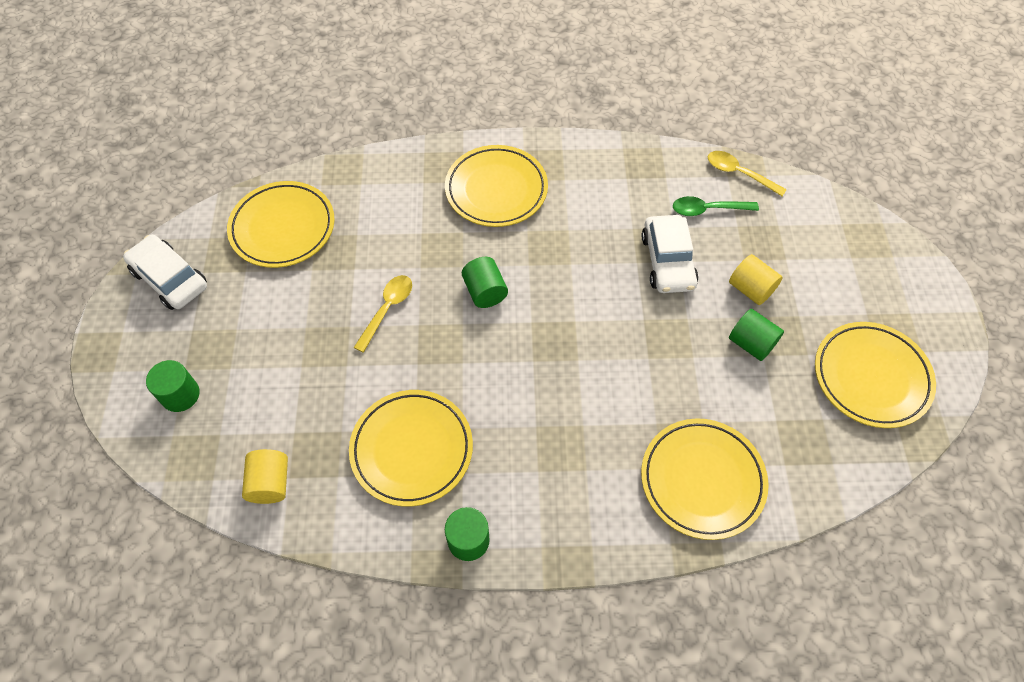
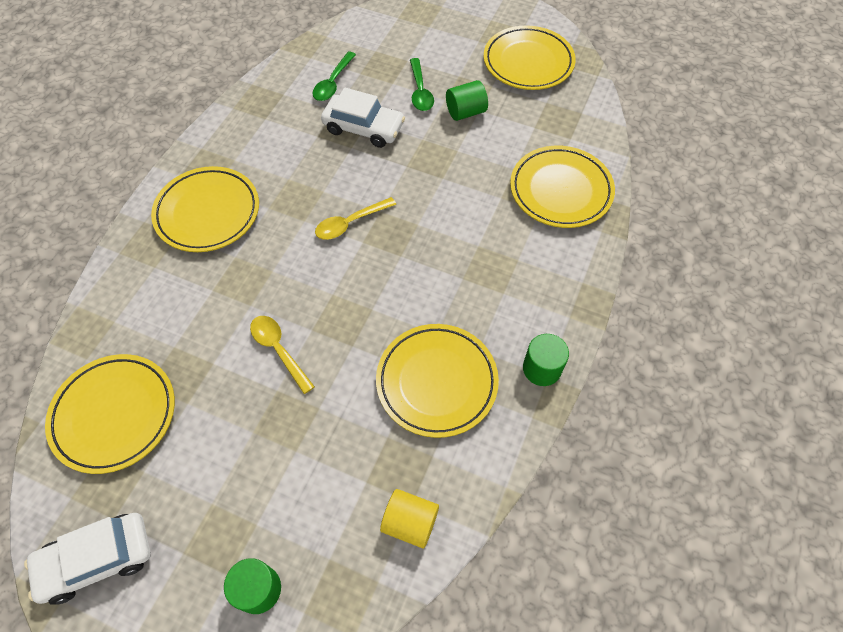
camera: 65 degrees left, 0 degrees up
(485, 292) = (310, 264): green cylinder -> none
(739, 174) = (313, 50): yellow spoon -> yellow spoon (350, 223)
(750, 289) = (420, 91): yellow cylinder -> green spoon

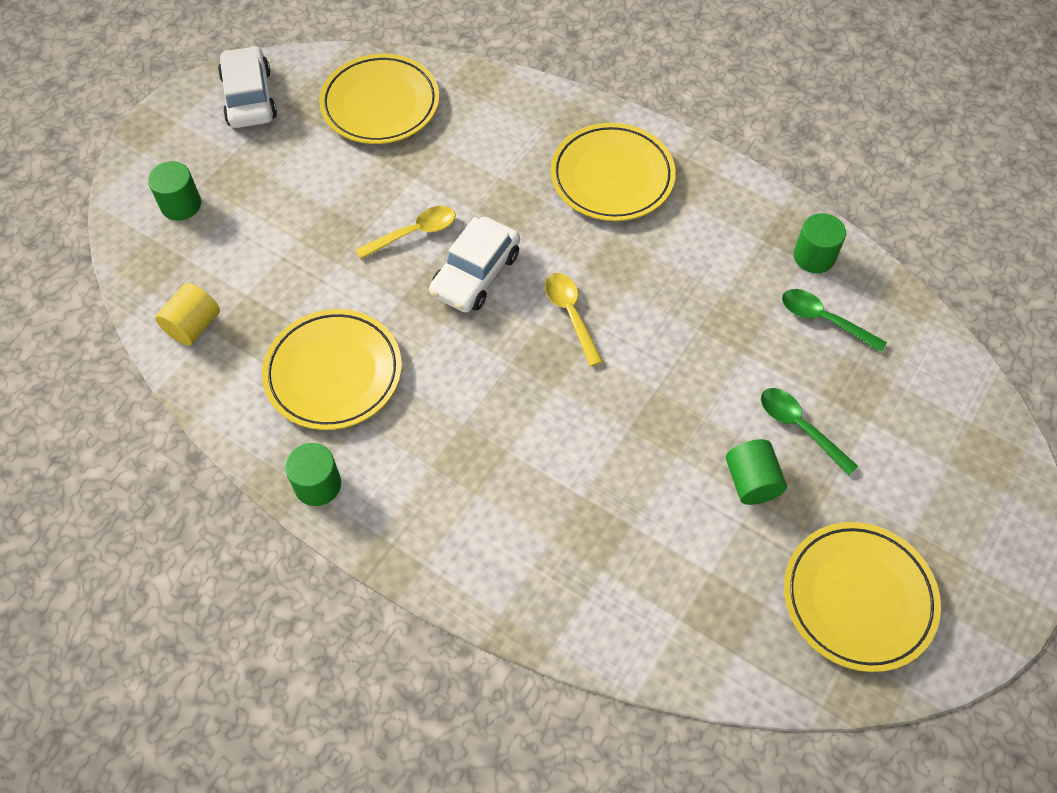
camera: 100 degrees right, 0 degrees up
(279, 89) = (814, 256): none -> green cylinder
(364, 128) = (732, 347): white car -> white car (476, 274)
(420, 91) = (800, 428): green spoon -> green spoon turned 45 degrees clockwise
(560, 190) = (582, 578): yellow plate -> none

